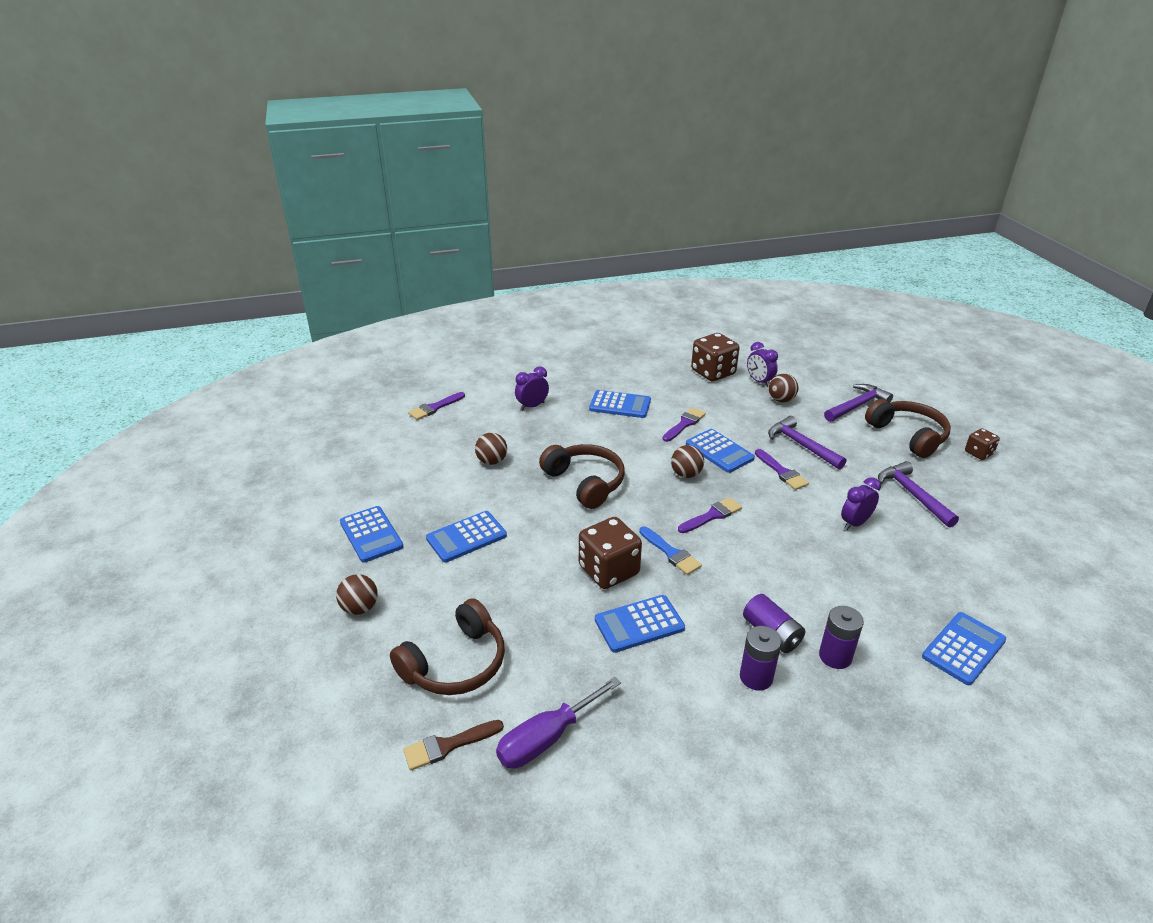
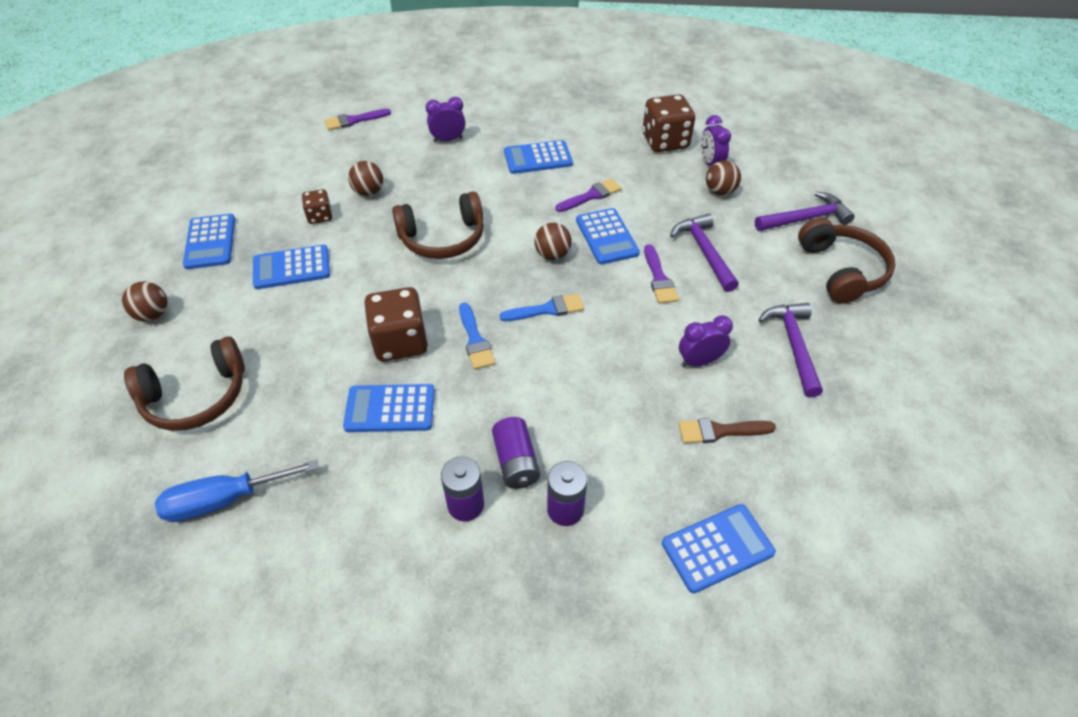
camera: 20 degrees right, 15 degrees up
(448, 745) = (136, 477): brown brush -> brown brush (720, 431)
(546, 738) = (224, 500): purple screwdriver -> blue screwdriver
(585, 482) = (443, 238): brown headphones -> brown headphones turned 90 degrees clockwise
(620, 405) = (538, 158): blue calculator -> blue calculator turned 135 degrees clockwise
(712, 515) = (547, 309): purple brush -> blue brush
(978, 453) = (915, 314): brown dice -> brown dice (320, 216)

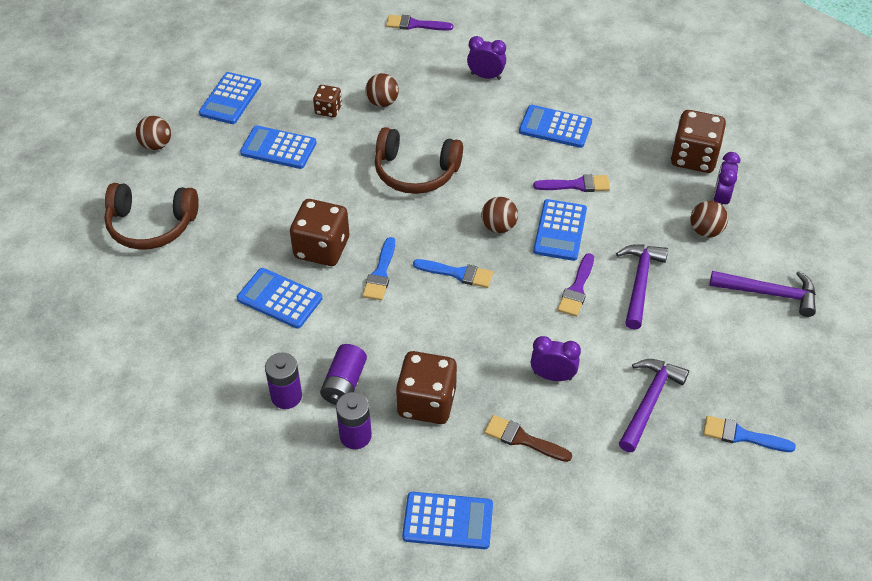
camera: 30 degrees right, 0 degrees up
(224, 500) = (128, 311): blue screwdriver -> none
(608, 440) = (426, 402): none -> brown dice
(841, 270) = (759, 357): brown headphones -> none
(884, 338) = (742, 435): none -> blue brush

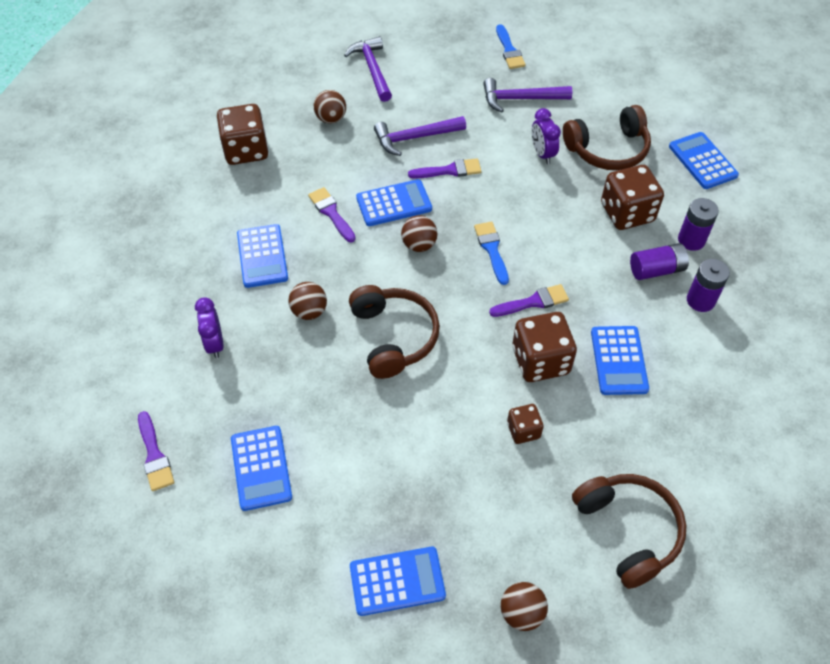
camera: 120 degrees left, 5 degrees up
(278, 148) = (441, 477): blue calculator -> blue calculator (261, 468)
(328, 110) = (353, 463): brown dice -> brown dice (523, 430)
(380, 273) = (533, 302): blue brush -> purple brush
(382, 102) = (310, 417): brown ball -> brown ball (309, 311)
(522, 439) = (608, 149): brown brush -> brown headphones
(720, 199) = (287, 120): purple clock -> none

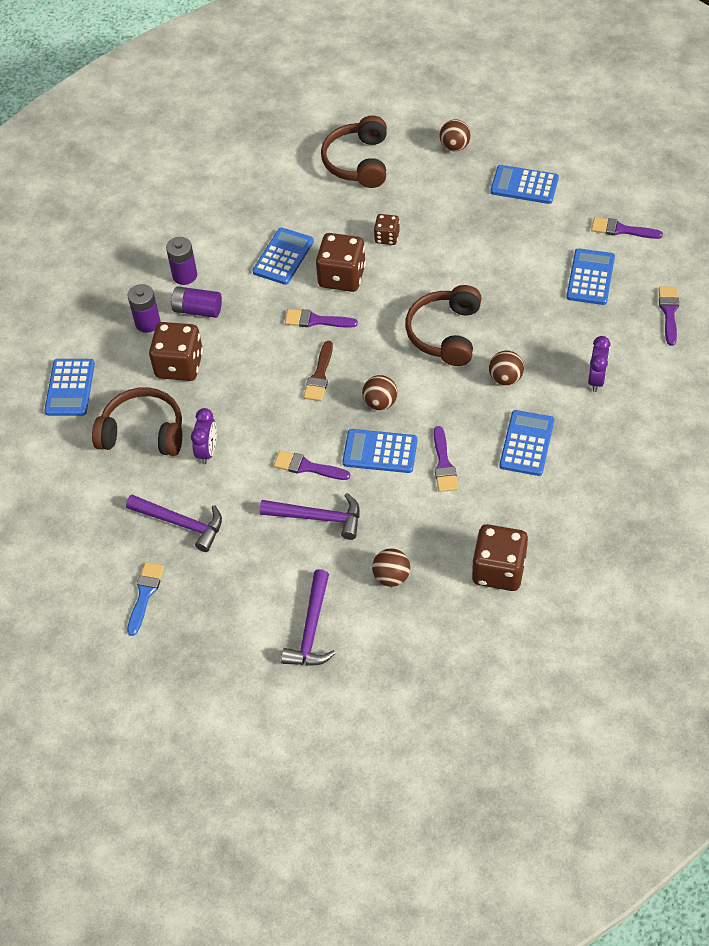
camera: 150 degrees left, 0 degrees up
(244, 557) = (621, 230): none -> purple brush
(492, 249) = (319, 375): blue brush -> brown brush

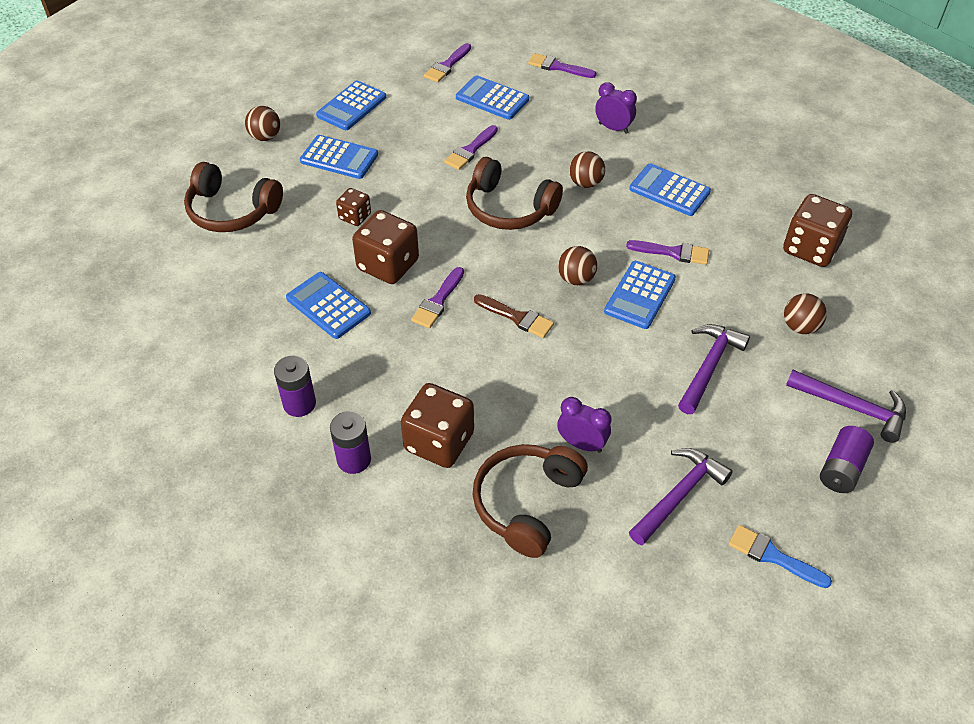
camera: 75 degrees left, 5 degrees down
(70, 388) = (417, 571): blue calculator -> blue calculator (339, 158)
(197, 310) = (362, 404): purple battery -> purple battery (842, 469)
(307, 467) = (638, 359): purple brush -> purple brush (470, 150)

